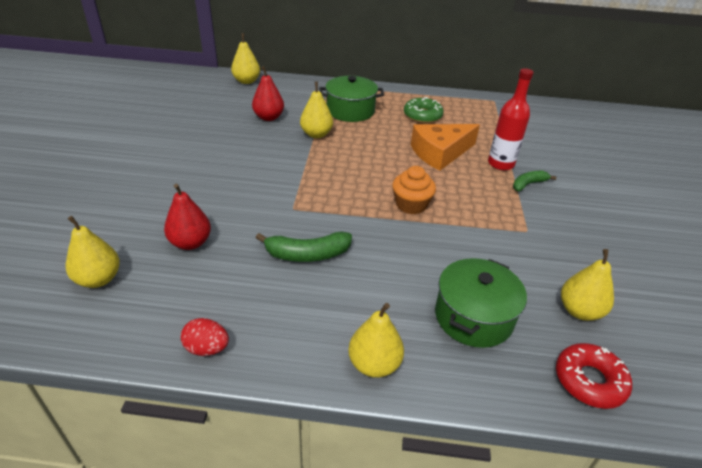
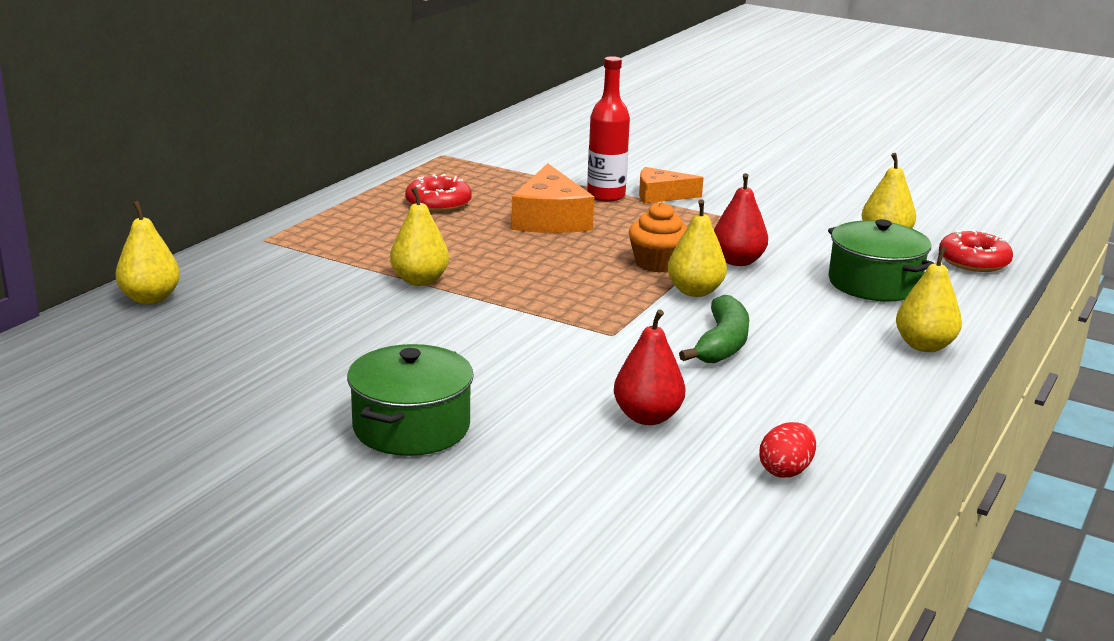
camera: 65 degrees left, 15 degrees down
(99, 279) = (694, 496): yellow pear -> yellow pear (695, 291)
(207, 348) = (868, 432): red egg -> red egg (785, 471)
(268, 117) = (322, 304): red pear -> red pear (737, 261)
(350, 111) = (369, 243): green pot -> green pot (411, 427)
(422, 115) = (438, 203): green donut -> red donut
(528, 184) = (661, 195): green banana -> orange cheese

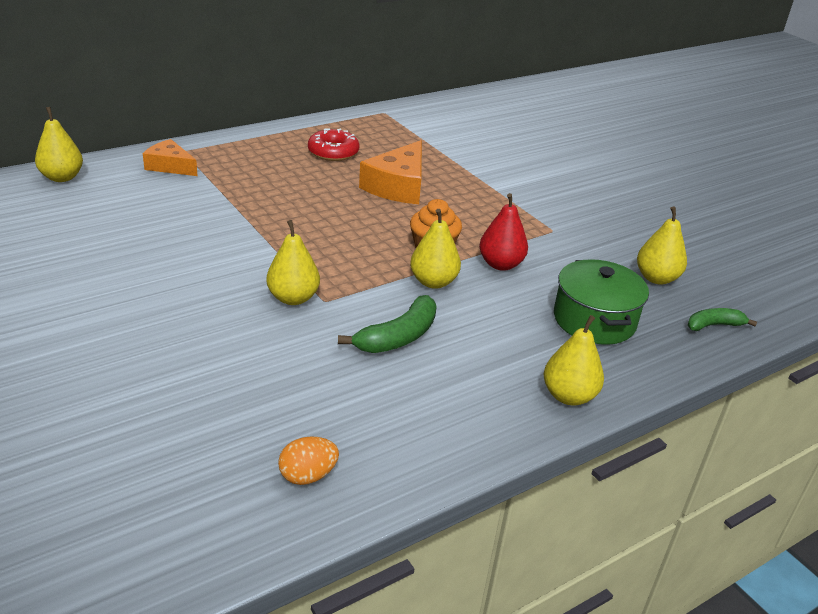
camera: 25 degrees right, 10 degrees up
(411, 427) = (93, 333): green pot -> none
(420, 280) = (244, 213): yellow pear -> yellow pear (293, 298)
(606, 195) = (464, 177): red bottle -> none
(647, 417) = (262, 384): red pear -> none
(661, 195) = (508, 188): orange cheese -> orange cheese (170, 166)
(785, 471) = (308, 475): red egg -> orange egg
(973, 261) = (714, 325): red donut -> green banana

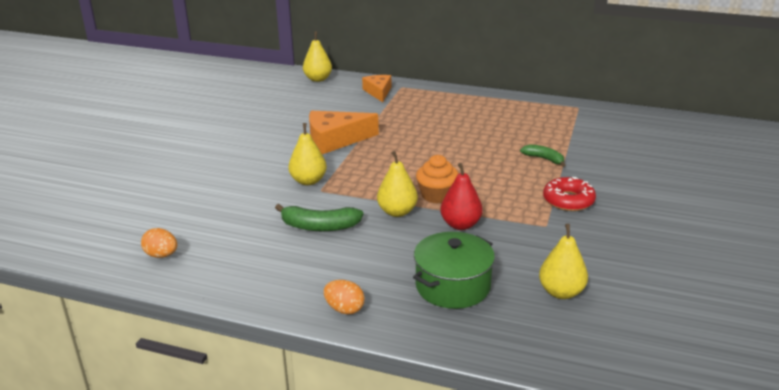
camera: 55 degrees right, 5 degrees down
(333, 152) = (489, 118): red donut -> red donut (568, 200)
(398, 186) = (490, 153): orange cheese -> orange cheese (335, 140)
(568, 396) = (344, 309): yellow pear -> orange egg
(714, 325) = (538, 342): green banana -> green banana (544, 159)

